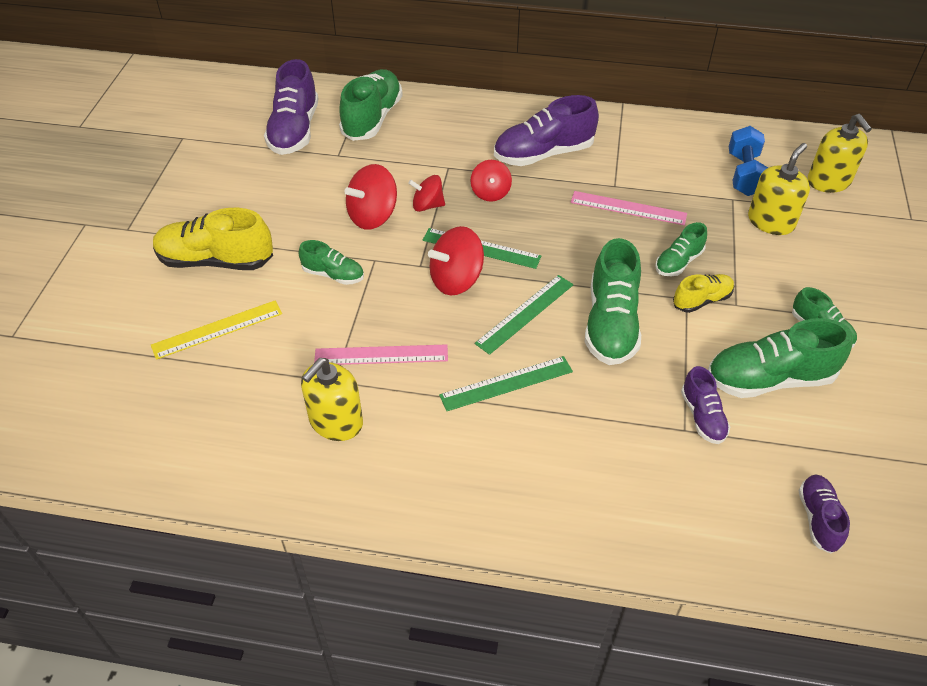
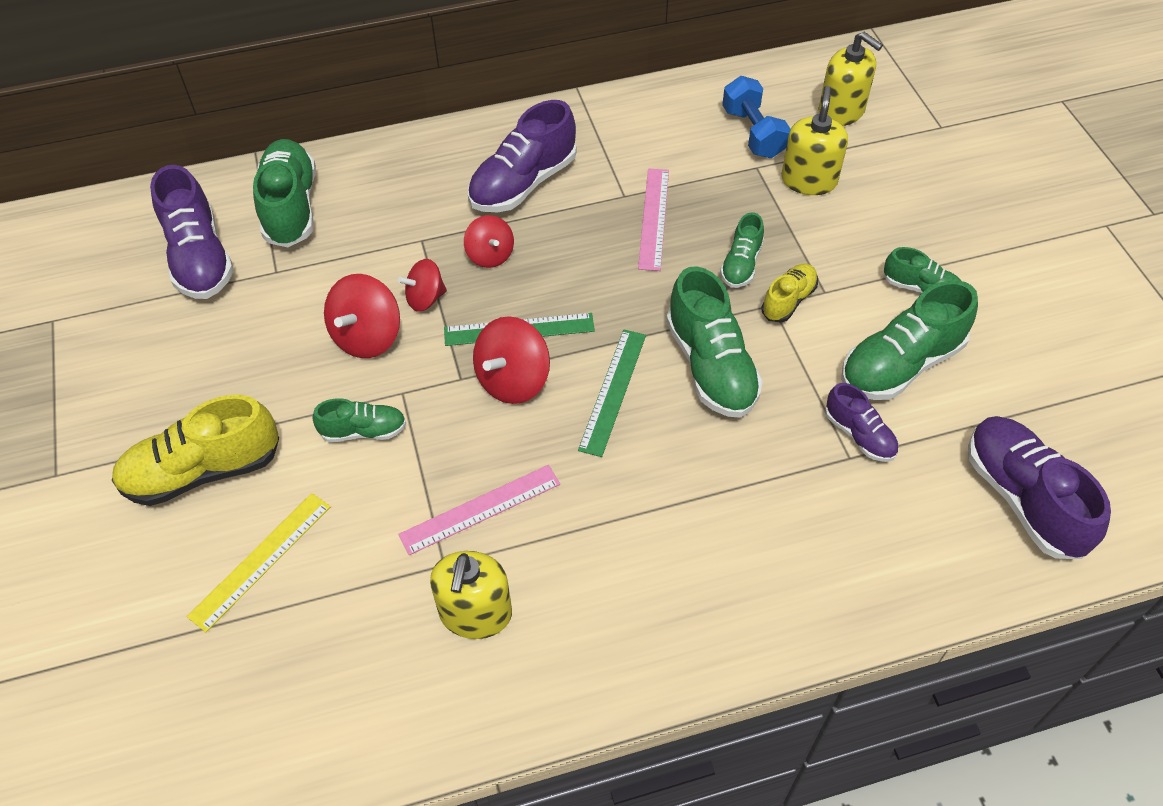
camera: 25 degrees left, 5 degrees up
(506, 383) = (639, 483): green ruler -> none
(628, 208) = (654, 218): pink ruler -> pink ruler turned 75 degrees counterclockwise
(818, 519) = (1023, 498): purple shoe -> purple shoe, size x1.80

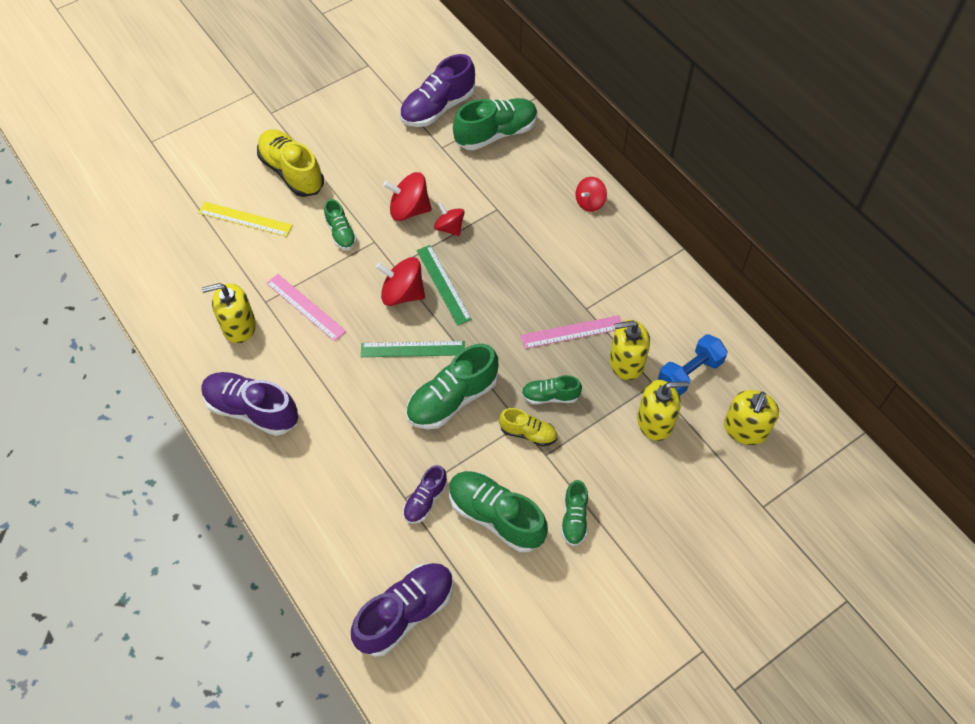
camera: 70 degrees right, 5 degrees up
(490, 255) = (499, 249): red spinning top -> red spinning top (590, 202)
(523, 183) = (571, 247): purple shoe -> purple shoe (252, 410)
(718, 182) = (626, 362): none -> yellow soap dispenser

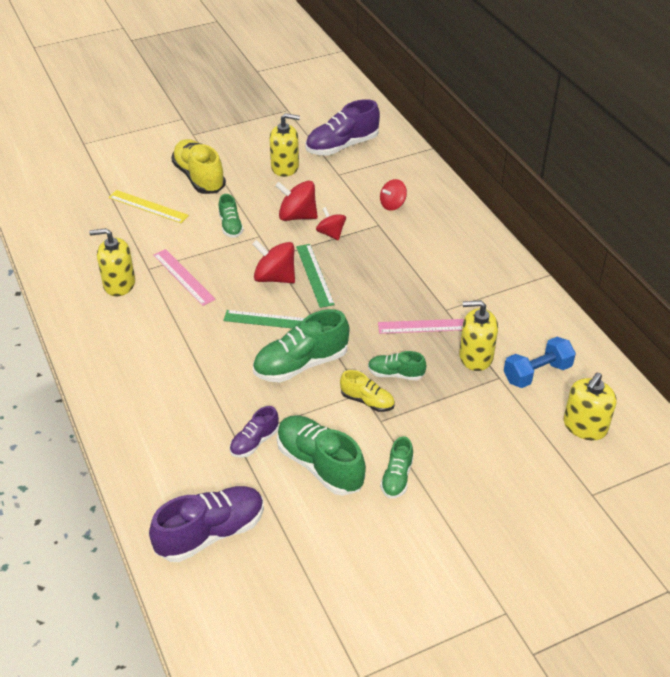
camera: 10 degrees right, 15 degrees down
(252, 410) = (112, 348): purple shoe -> none
(496, 134) = (390, 170): green shoe -> none
(590, 202) = (466, 229): red spinning top -> red spinning top (392, 204)
(655, 422) = (494, 408): yellow soap dispenser -> yellow soap dispenser (285, 167)

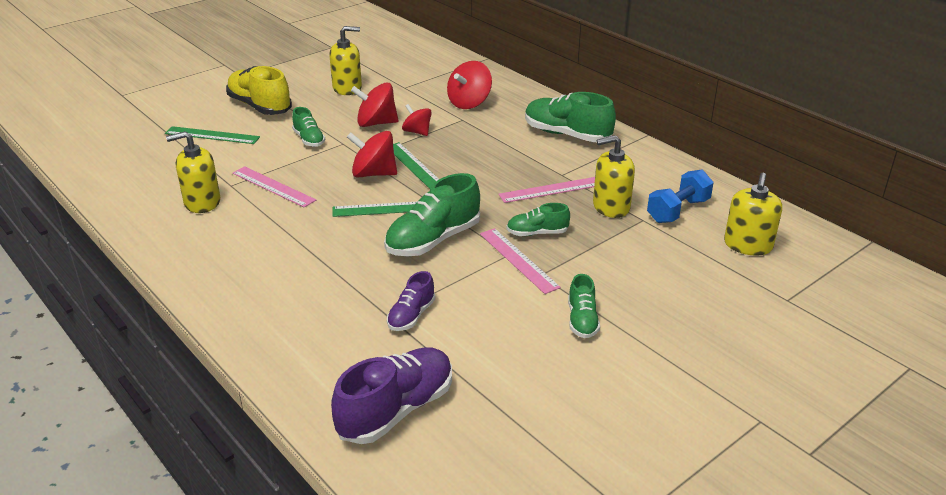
camera: 15 degrees left, 10 degrees down
(148, 206) = (212, 135): yellow ruler -> green ruler
(320, 465) = (493, 324): green shoe -> green shoe (567, 135)
(342, 146) = (398, 66): purple shoe -> none
(367, 401) = (518, 260): yellow shoe -> pink ruler
(392, 204) = (469, 103): red spinning top -> red spinning top, size x1.54

